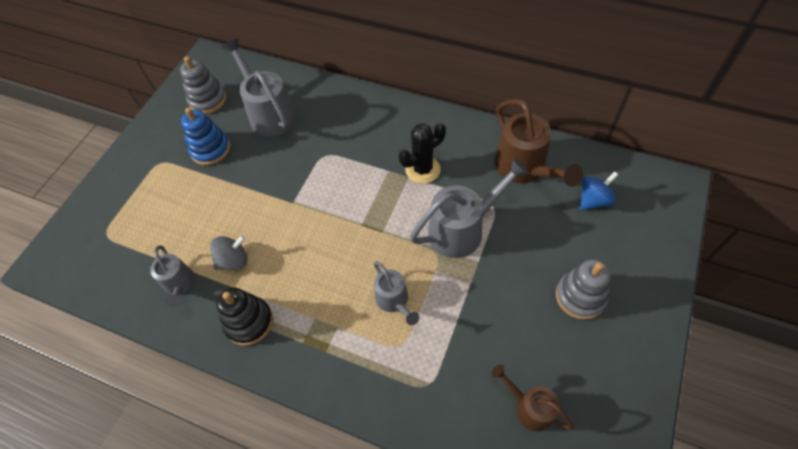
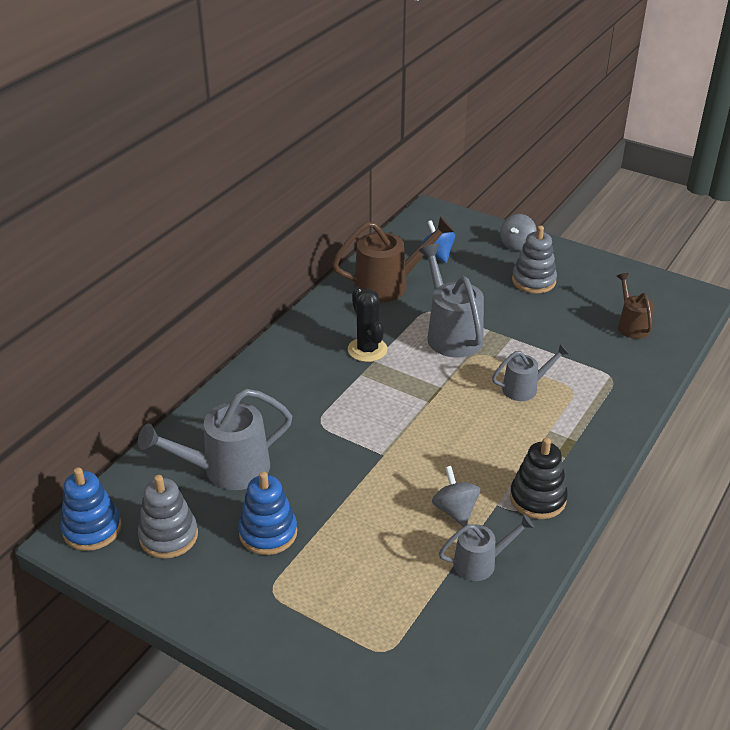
camera: 85 degrees left, 20 degrees down
(214, 64) = (92, 529): none -> blue stacking toy
(529, 407) = (631, 325): brown watering can -> brown watering can turned 120 degrees clockwise
(647, 273) = (517, 245): none -> grey spinning top

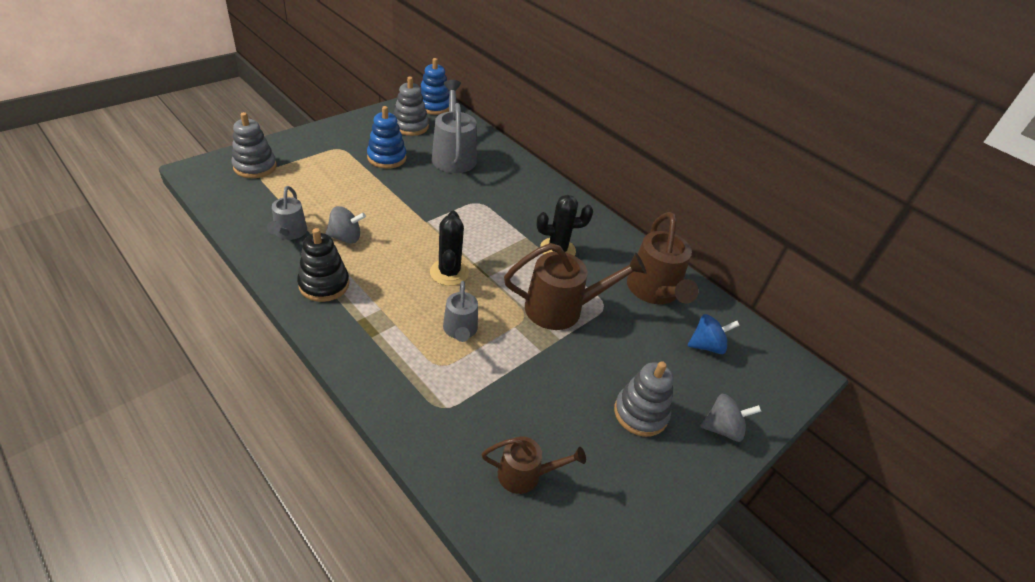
camera: 100 degrees right, 5 degrees up
(371, 667) = (255, 167): none -> grey stacking toy
(450, 333) = (563, 308): grey watering can -> brown watering can
(454, 414) = (449, 272): none -> black cactus
(517, 245) = (722, 428): grey spinning top -> grey spinning top turned 135 degrees clockwise

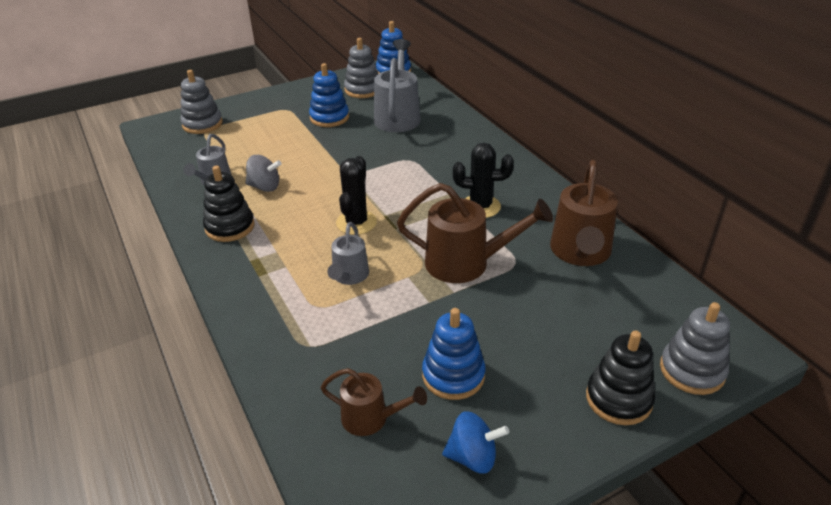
camera: 20 degrees right, 5 degrees down
(584, 422) = (453, 375): none -> blue stacking toy
(640, 413) = (522, 373): grey stacking toy -> grey stacking toy (692, 370)
(706, 346) = (627, 312): blue spinning top -> blue spinning top (473, 457)
(722, 428) = (618, 399): grey spinning top -> black stacking toy

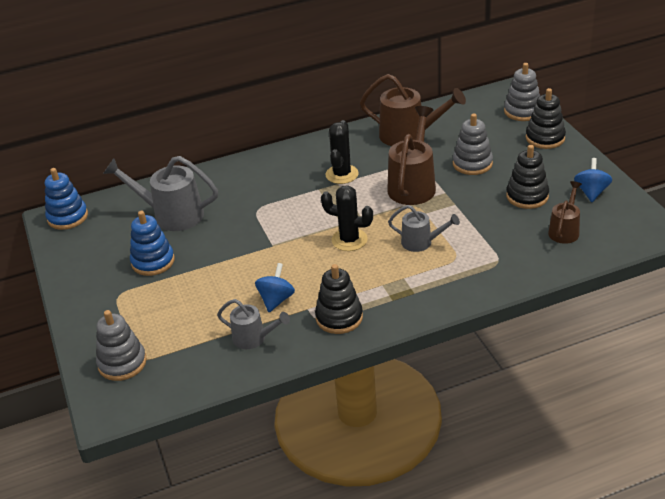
camera: 80 degrees left, 0 degrees up
(265, 187) = (276, 300): grey spinning top -> blue spinning top
(363, 90) = (100, 239): grey stacking toy -> grey stacking toy (472, 163)
(453, 375) = (527, 196): blue stacking toy -> black stacking toy

